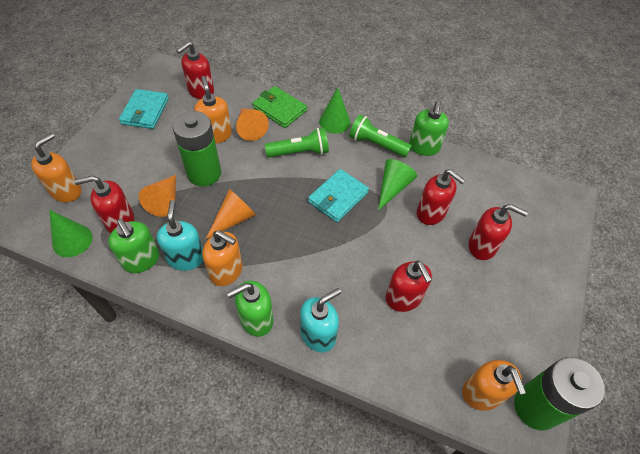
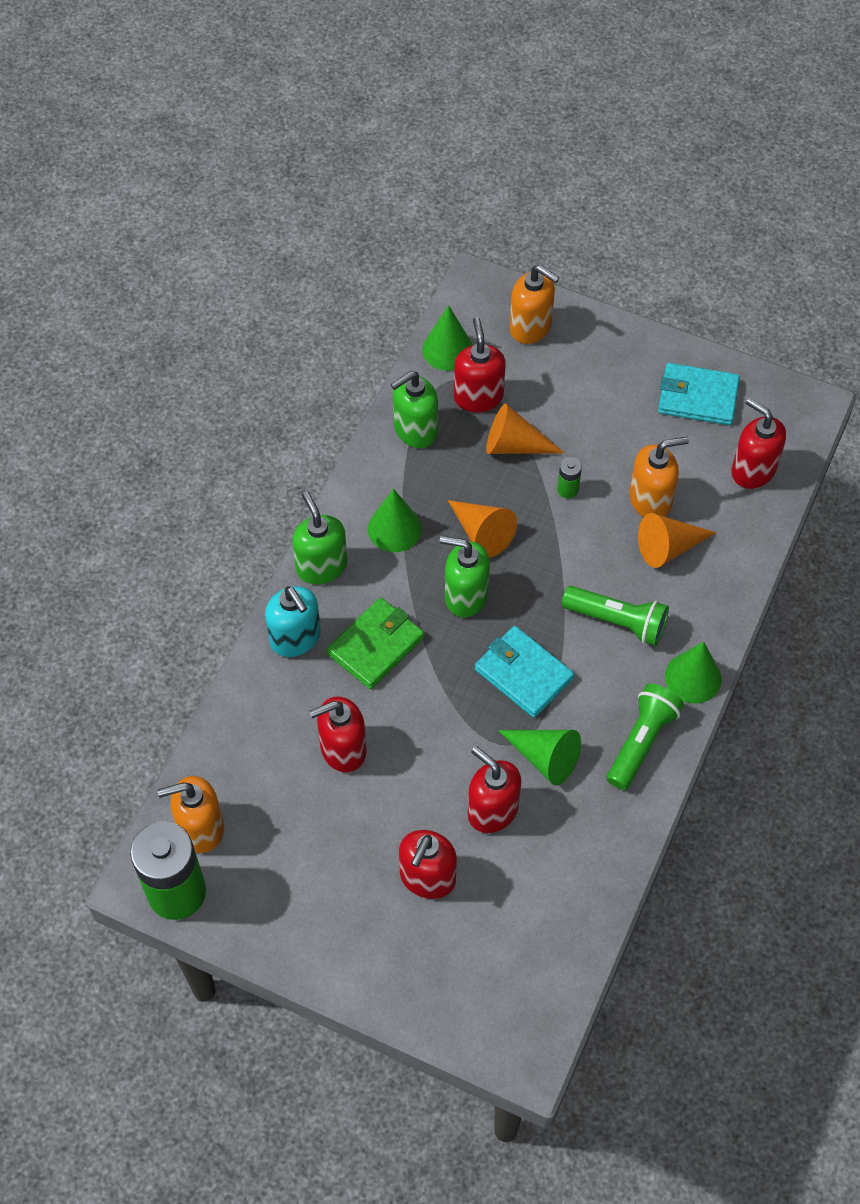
camera: 95 degrees right, 5 degrees up
(186, 258) = (417, 480): turquoise soap dispenser -> none
(204, 173) = (567, 489): green battery -> green battery, size x0.41
(226, 271) = (394, 529): orange soap dispenser -> green cone
(279, 109) = (718, 591): green wallet -> green wallet (376, 646)
(300, 152) = (617, 621): green flashlight -> green flashlight turned 60 degrees counterclockwise
(424, 147) = (638, 820): green soap dispenser -> green soap dispenser (465, 596)
(431, 213) = (492, 810): red soap dispenser -> red soap dispenser turned 90 degrees clockwise

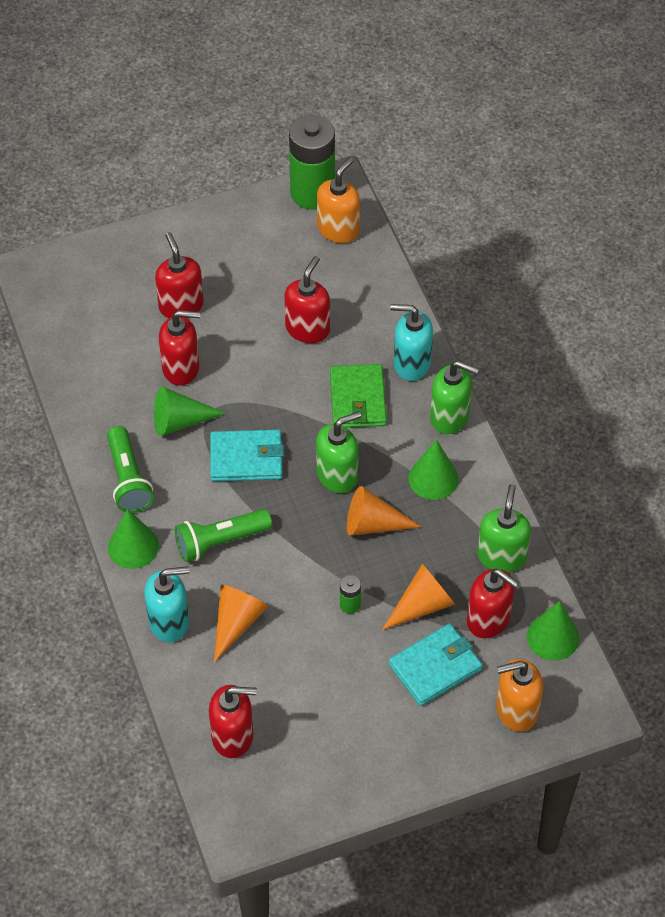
camera: 135 degrees right, 5 degrees down
(650, 499) = (284, 647): orange soap dispenser -> none
(698, 397) = (332, 762): turquoise wallet -> turquoise wallet (435, 667)
(721, 591) = (169, 622): none -> turquoise soap dispenser

